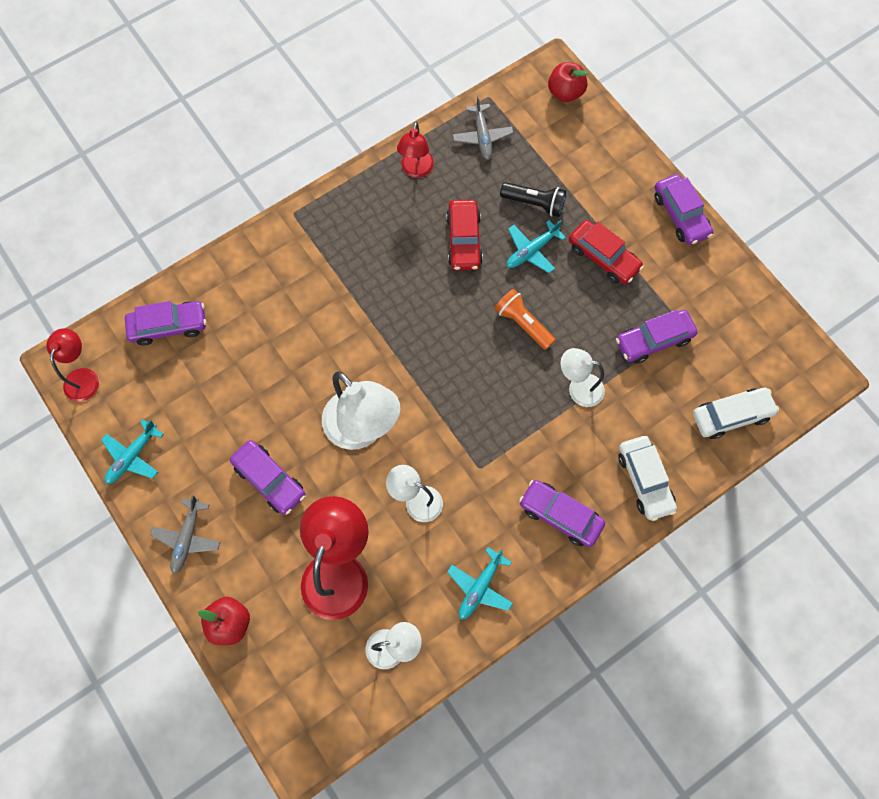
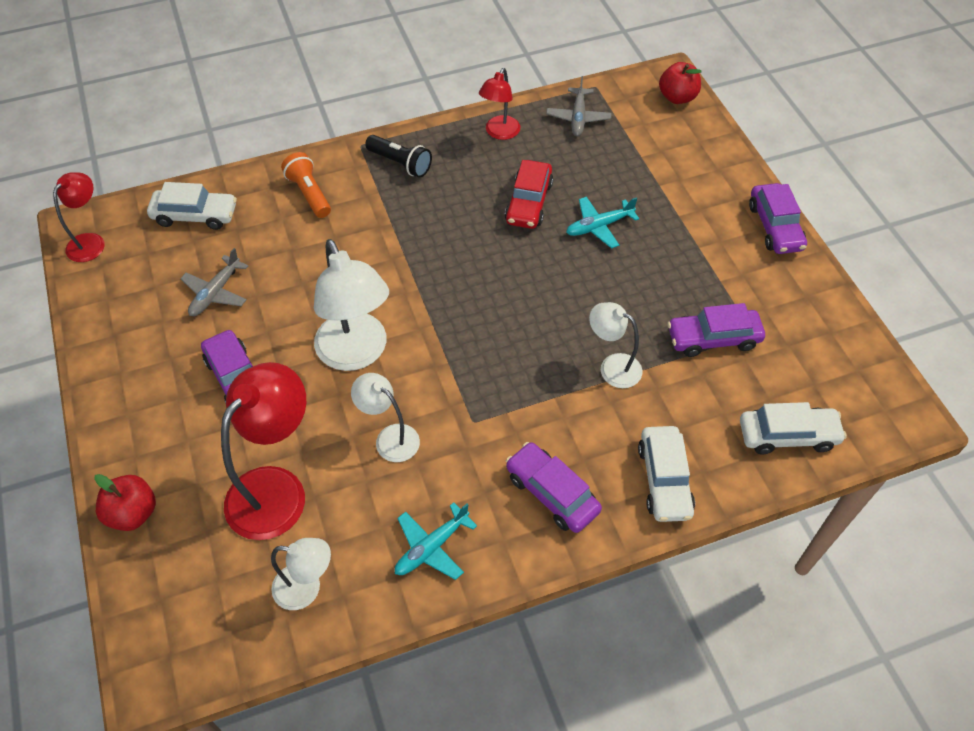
camera: 15 degrees right, 15 degrees down
(132, 456) = (105, 324): turquoise plane -> none
(169, 326) = (195, 215): purple car -> white car
(187, 538) = (126, 415): grey plane -> grey plane (216, 293)
(523, 324) = (568, 291): orange flashlight -> orange flashlight (309, 194)
(534, 203) = (615, 185): black flashlight -> black flashlight (400, 163)
(603, 257) = (677, 248): red car -> none

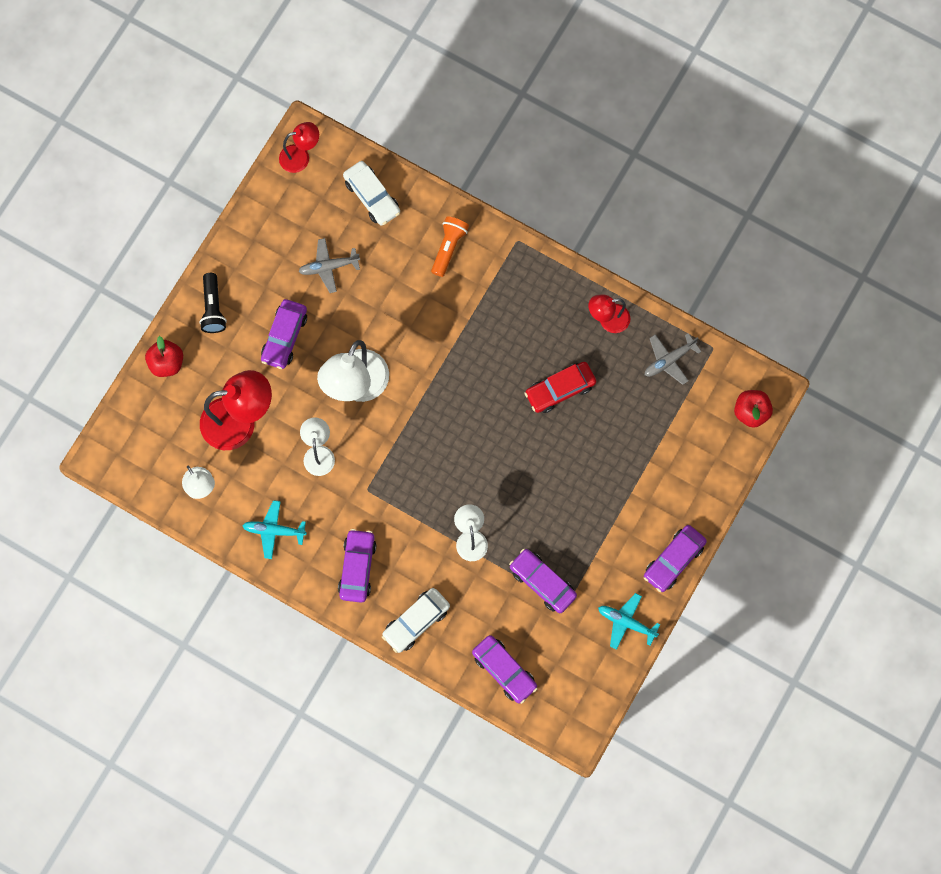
camera: 50 degrees right, 20 degrees up
(400, 163) = (523, 280): black flashlight -> black flashlight (213, 308)
(599, 226) = (577, 449): turquoise plane -> turquoise plane (626, 622)
(787, 435) = (504, 670): white car -> purple car

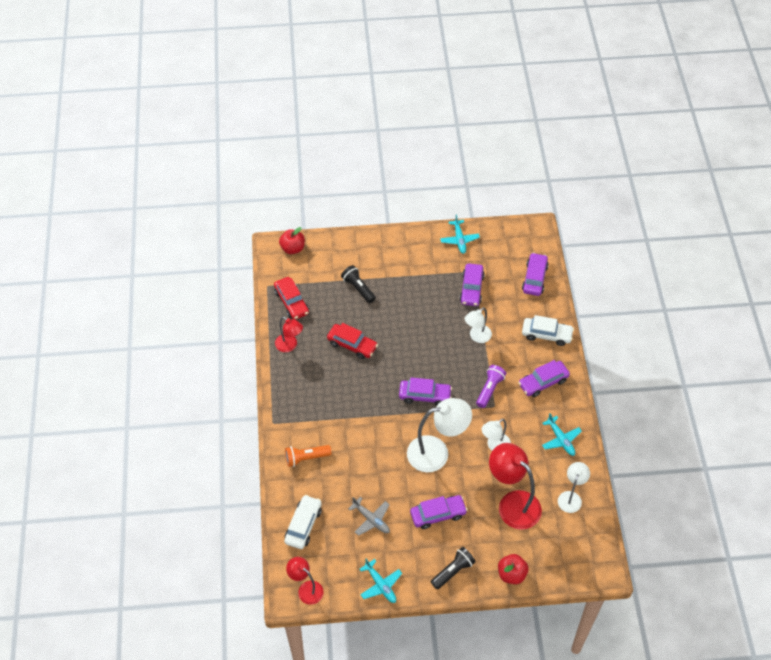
camera: 125 degrees left, 20 degrees down
(252, 229) = (380, 585): none -> turquoise plane
(391, 500) = (489, 389): none -> purple flashlight
(636, 450) = (358, 288): none -> black flashlight
(669, 360) = (291, 302): grey plane -> red car
(673, 560) = (407, 238): purple car -> purple car (425, 396)

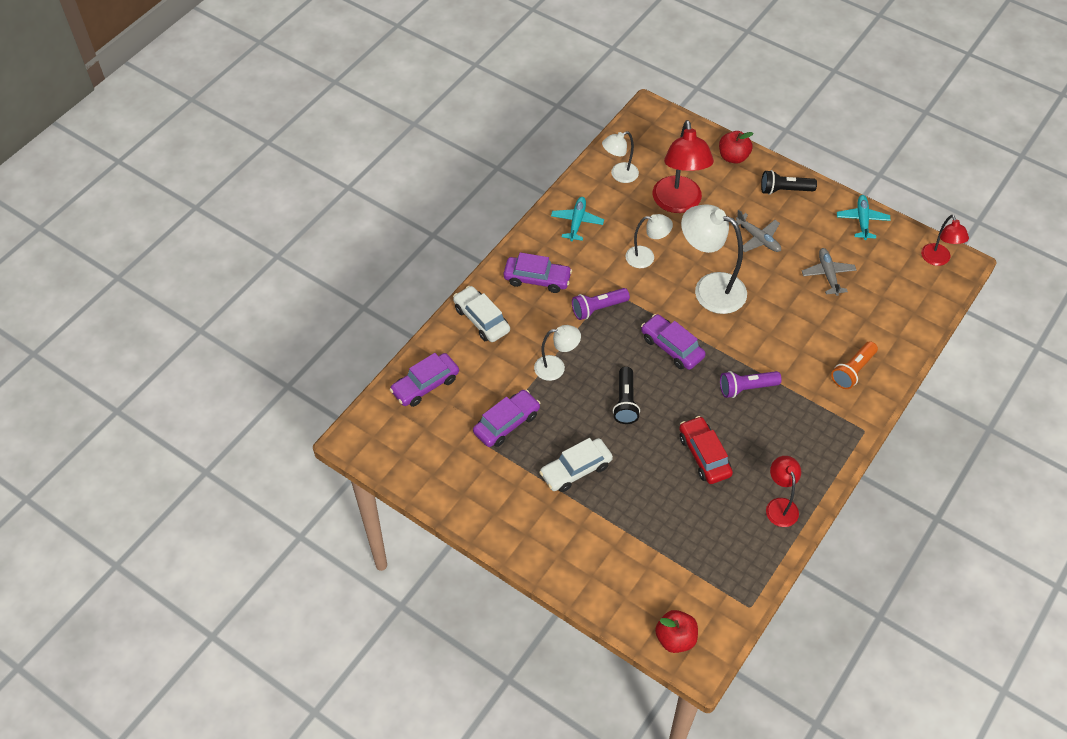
camera: 140 degrees left, 0 degrees up
(291, 302) = (735, 561): red car -> none
(303, 525) = (902, 312): white car -> white car (576, 470)
(306, 458) = (853, 371): orange flashlight -> orange flashlight turned 105 degrees clockwise
(358, 288) = (637, 519): black flashlight -> black flashlight (625, 402)
(360, 401) = (746, 388): none -> purple flashlight
(438, 514) = (758, 238): purple car -> grey plane
(459, 240) = (457, 493): turquoise plane -> none

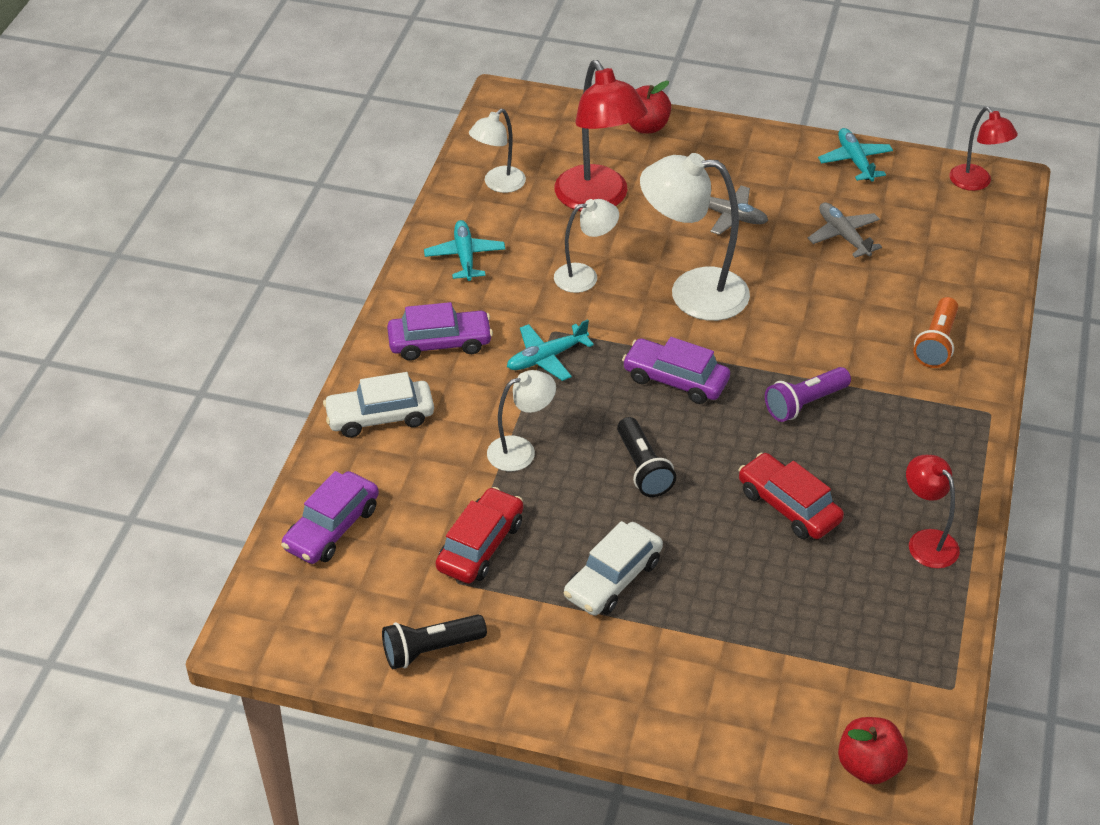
camera: 20 degrees left, 10 degrees down
(481, 319) = (380, 417): white car -> white car turned 45 degrees counterclockwise
(507, 423) = (480, 545): purple car -> red car
(598, 308) = (546, 358): purple flashlight -> turquoise plane
(784, 190) = (734, 149): black flashlight -> black flashlight (431, 649)

